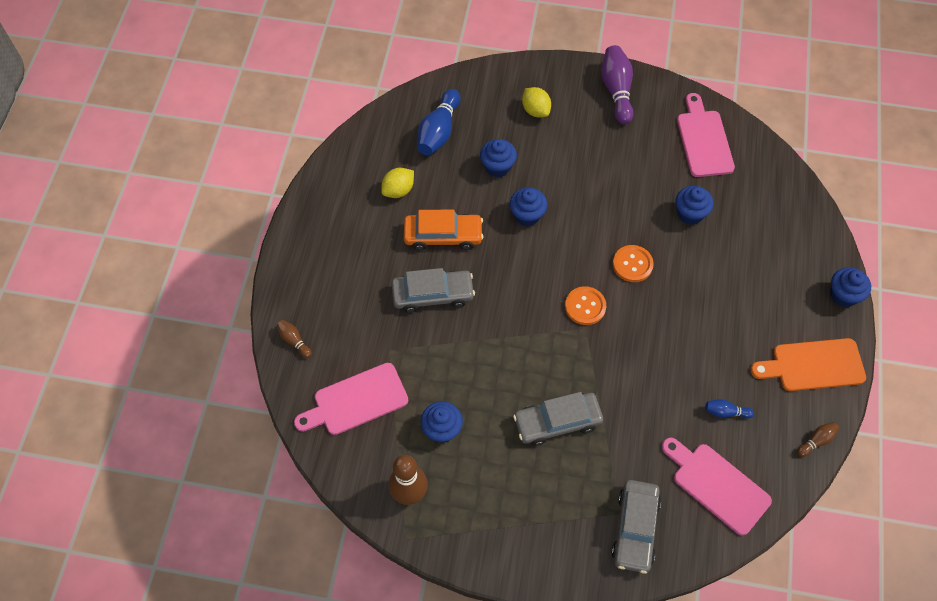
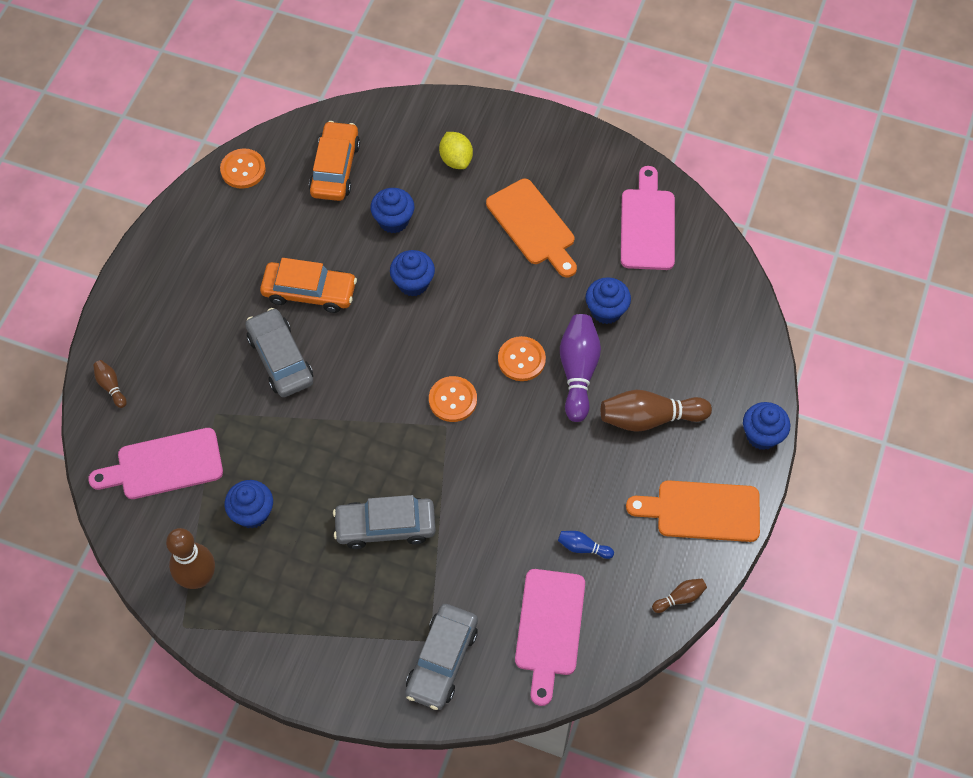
camera: 10 degrees right, 0 degrees up
(362, 143) = (243, 169): none -> orange button
(398, 190) = (271, 231): yellow lemon -> none
(433, 295) = (280, 359): grey car -> grey car turned 120 degrees counterclockwise
(438, 131) = (335, 168): blue bowling pin -> orange car
(612, 154) = (533, 226): none -> orange cutting board
(616, 91) = (559, 150): purple bowling pin -> purple bowling pin (578, 372)
(717, 485) = (549, 628): pink cutting board -> pink cutting board turned 135 degrees counterclockwise
(749, 296) = (649, 418): none -> brown bowling pin

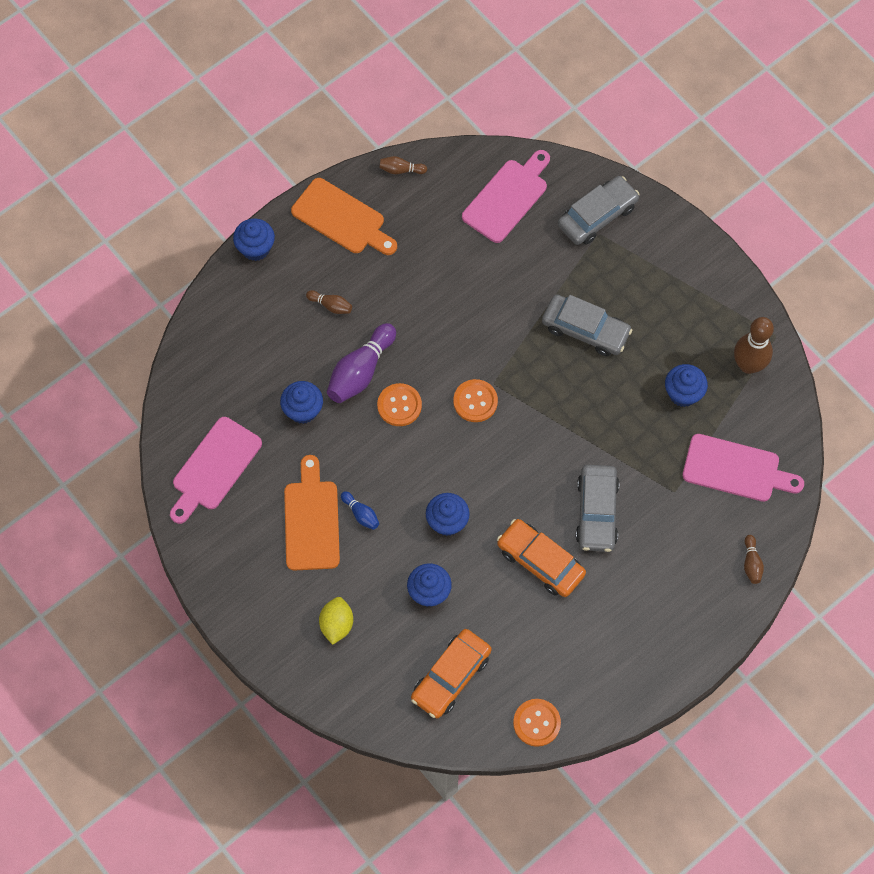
camera: 150 degrees left, 5 degrees up
(583, 547) = (447, 239): blue bowling pin -> blue bowling pin (361, 514)
(649, 418) = (331, 305): brown bowling pin -> brown bowling pin, size x0.49

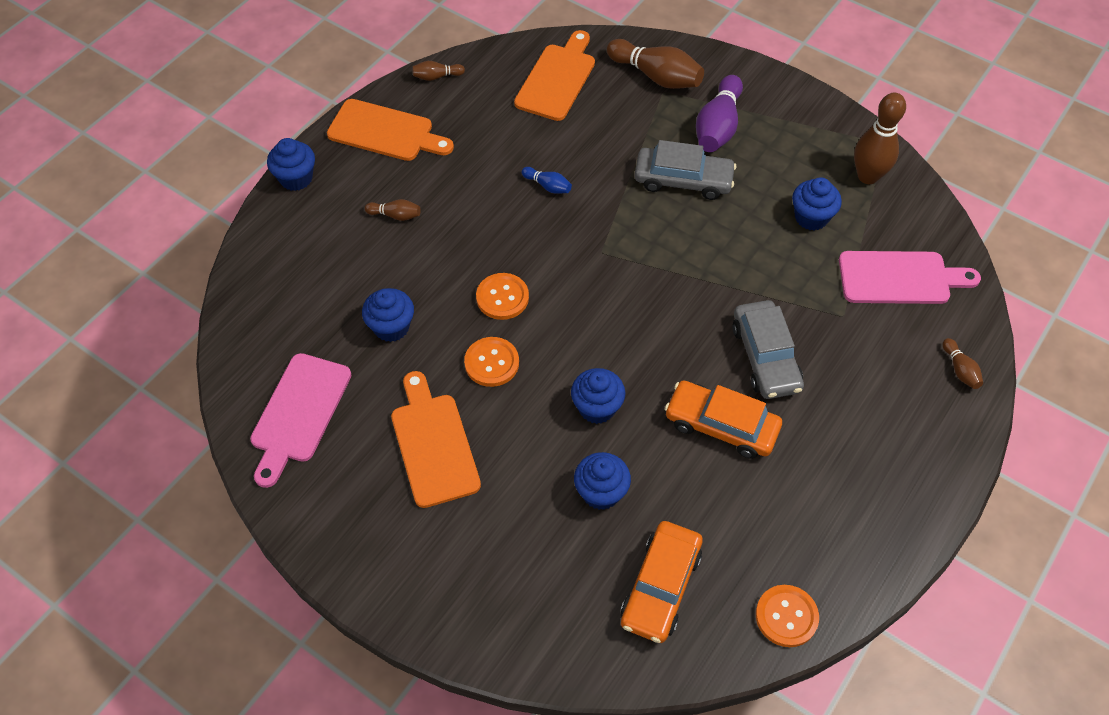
camera: 15 degrees left, 10 degrees down
(336, 624) = (498, 559): yellow lemon -> none
(360, 371) = (448, 273): purple bowling pin -> purple bowling pin (718, 127)
(361, 514) = (491, 423): blue bowling pin -> blue bowling pin (548, 186)
(475, 401) = (587, 274): orange button -> orange button (491, 363)
(507, 198) = (557, 79): pink cutting board -> orange cutting board
(597, 216) = (656, 76): grey car -> brown bowling pin

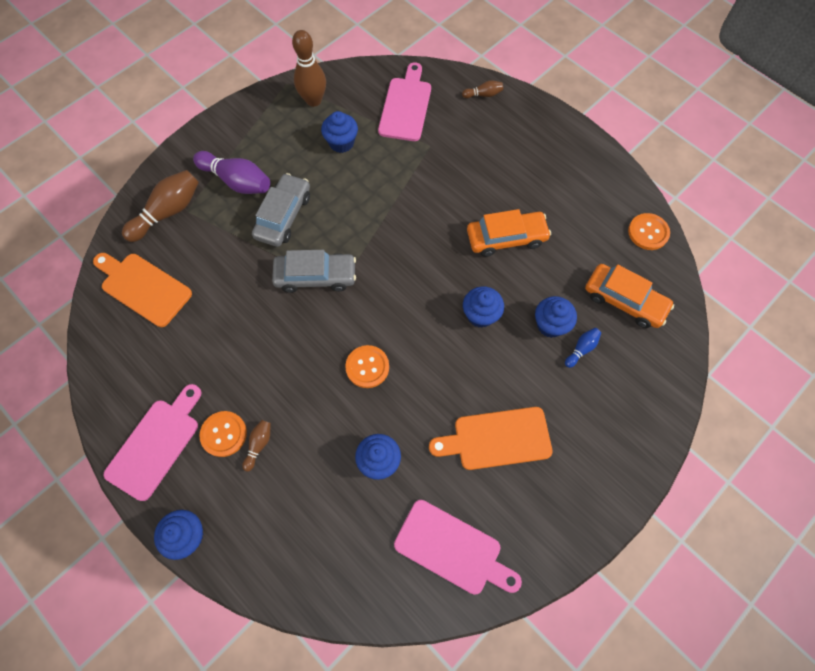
camera: 80 degrees left, 10 degrees up
(385, 132) = (156, 444): orange cutting board -> pink cutting board
(437, 76) = (102, 389): brown bowling pin -> none
(491, 363) = (428, 384): orange button -> orange button (224, 434)
(548, 186) = (261, 314): blue bowling pin -> blue bowling pin (581, 349)
(721, 425) = (506, 238): orange car -> orange car turned 135 degrees counterclockwise
(765, 357) = (455, 199): grey car -> grey car (315, 276)

